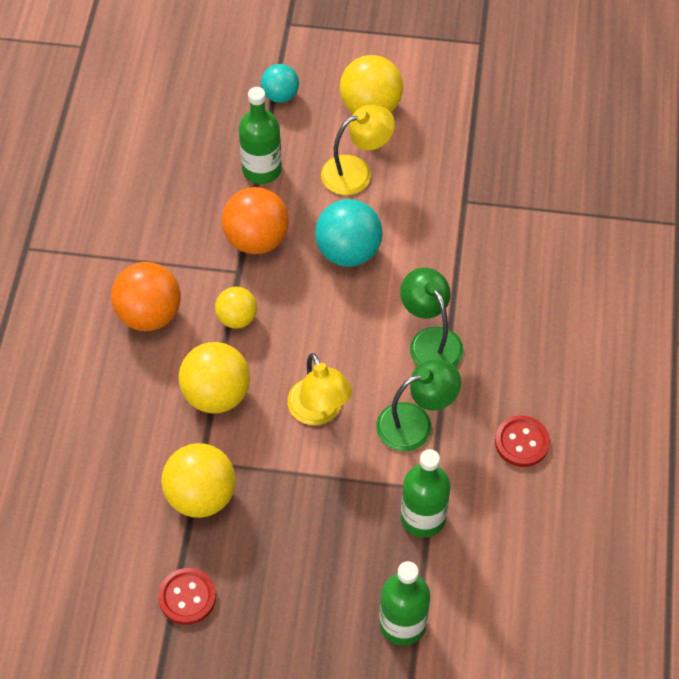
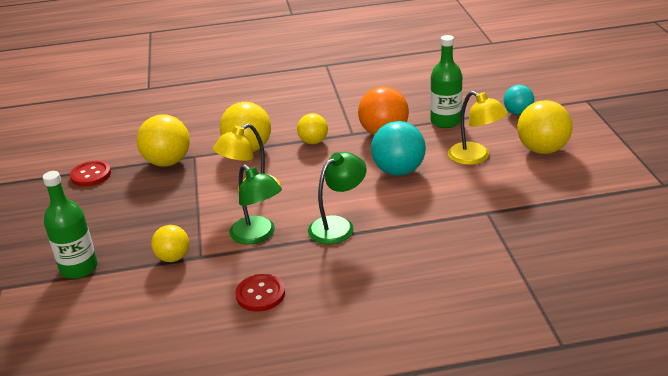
camera: 75 degrees right, 25 degrees down
(149, 314) = (299, 112): orange ball -> none
(423, 518) = (173, 258): green bottle -> yellow ball

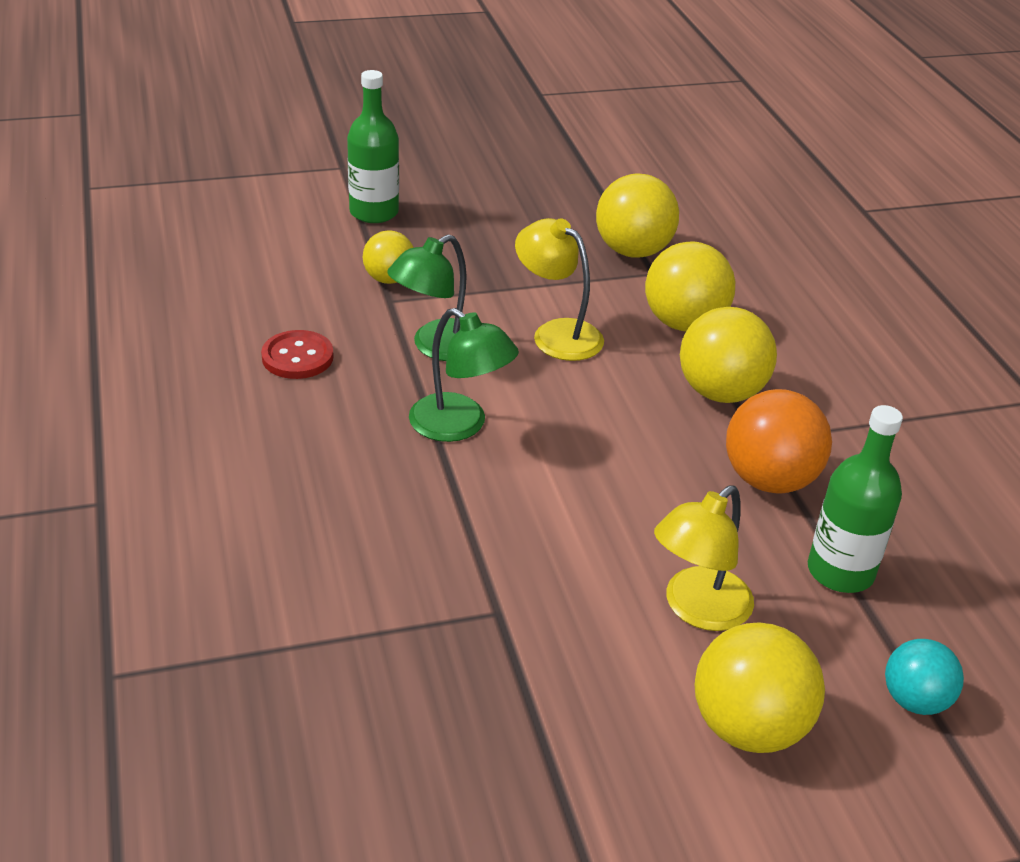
camera: 80 degrees right, 5 degrees up
(91, 175) = (590, 193): red button -> none
(313, 142) = (720, 392): yellow ball -> yellow ball, size x1.64
(398, 171) = (633, 497): turquoise ball -> none

